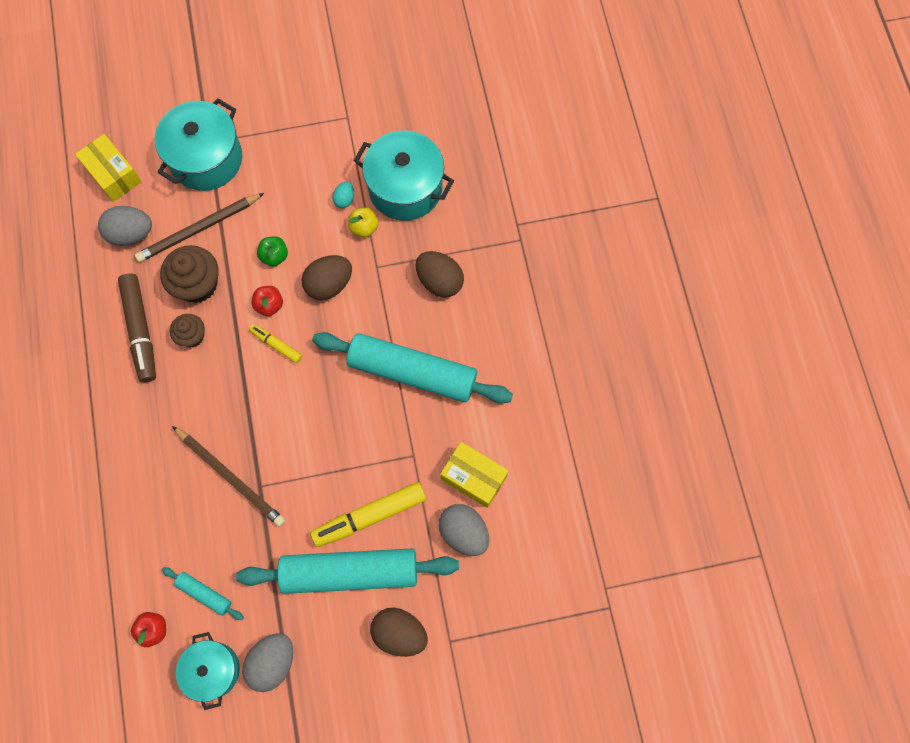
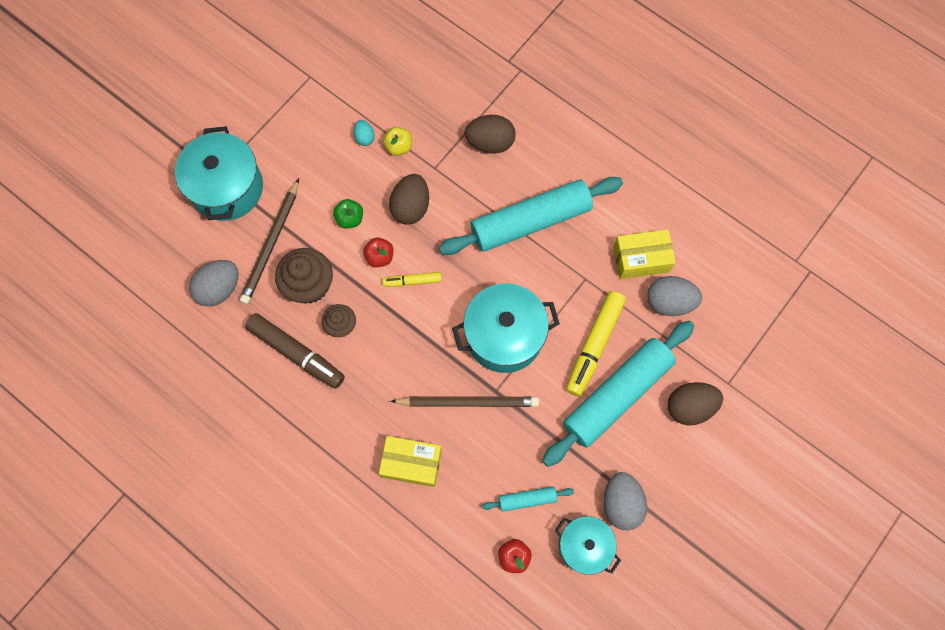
camera: 40 degrees left, 0 degrees up
(113, 174) = (161, 255): yellow box -> yellow box (411, 463)
(405, 188) = (403, 95): turquoise pot -> turquoise pot (504, 336)

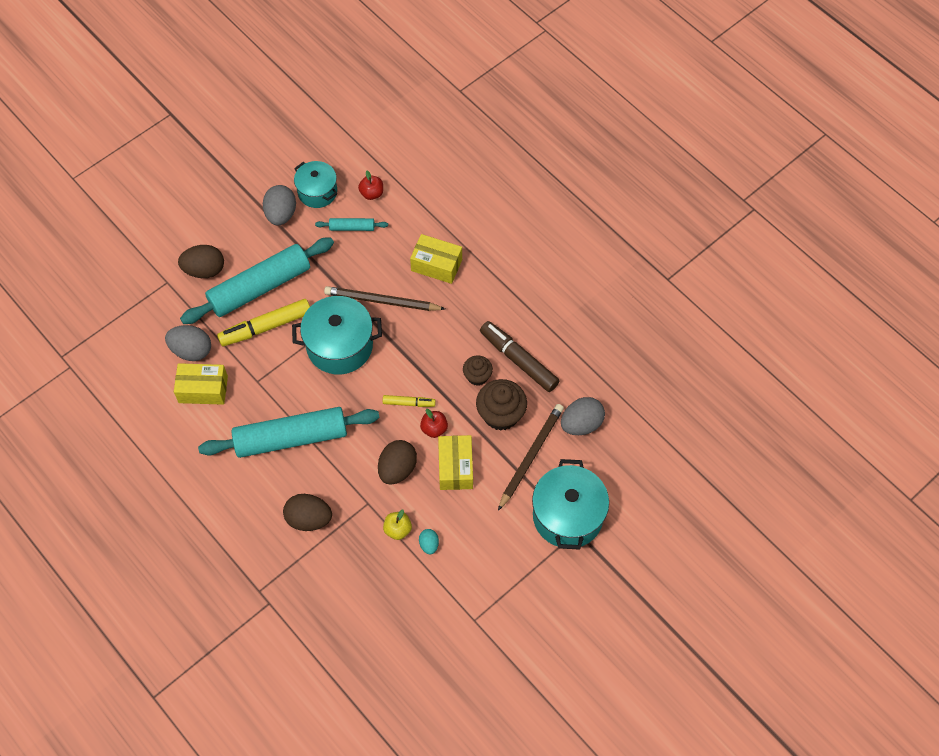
camera: 170 degrees left, 10 degrees down
(350, 219) = (455, 467): green apple -> yellow box
(594, 345) = (266, 327): yellow marker -> yellow marker turned 150 degrees counterclockwise

